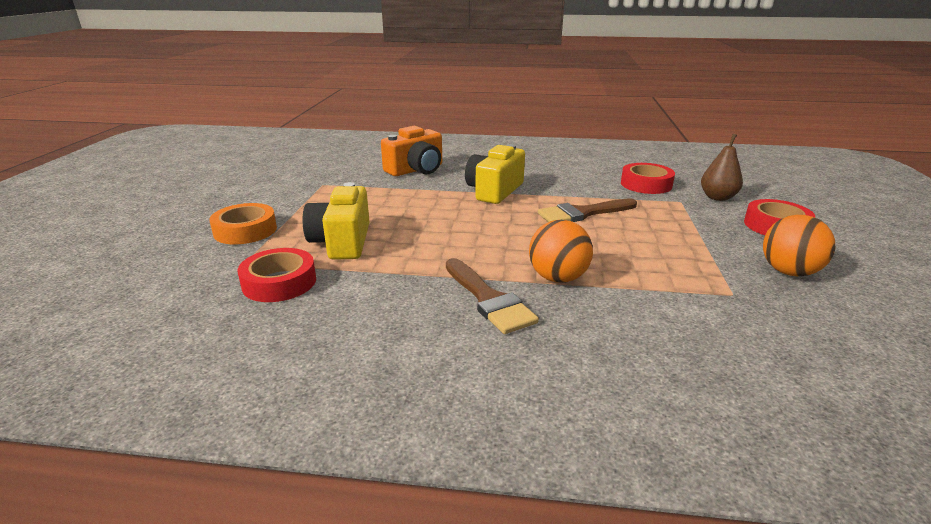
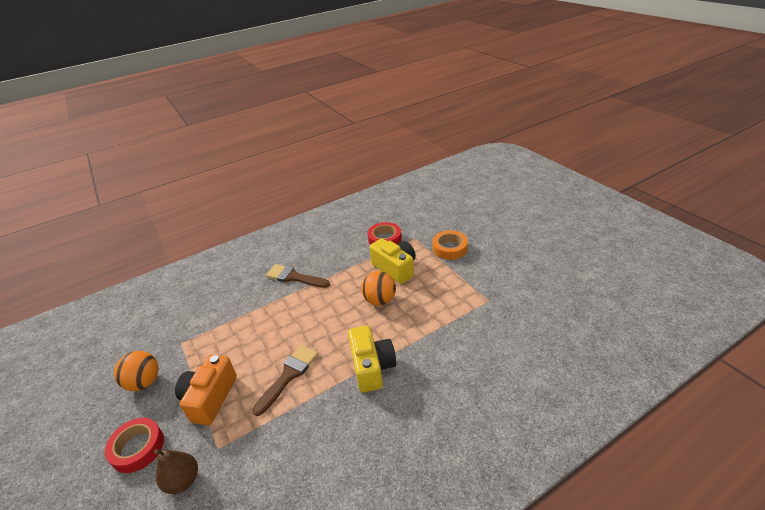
camera: 145 degrees right, 10 degrees up
(416, 170) = (463, 360): orange camera -> orange camera (210, 398)
(558, 278) = (272, 305): orange ball -> orange ball (380, 300)
(646, 184) = (255, 468): red tape -> none

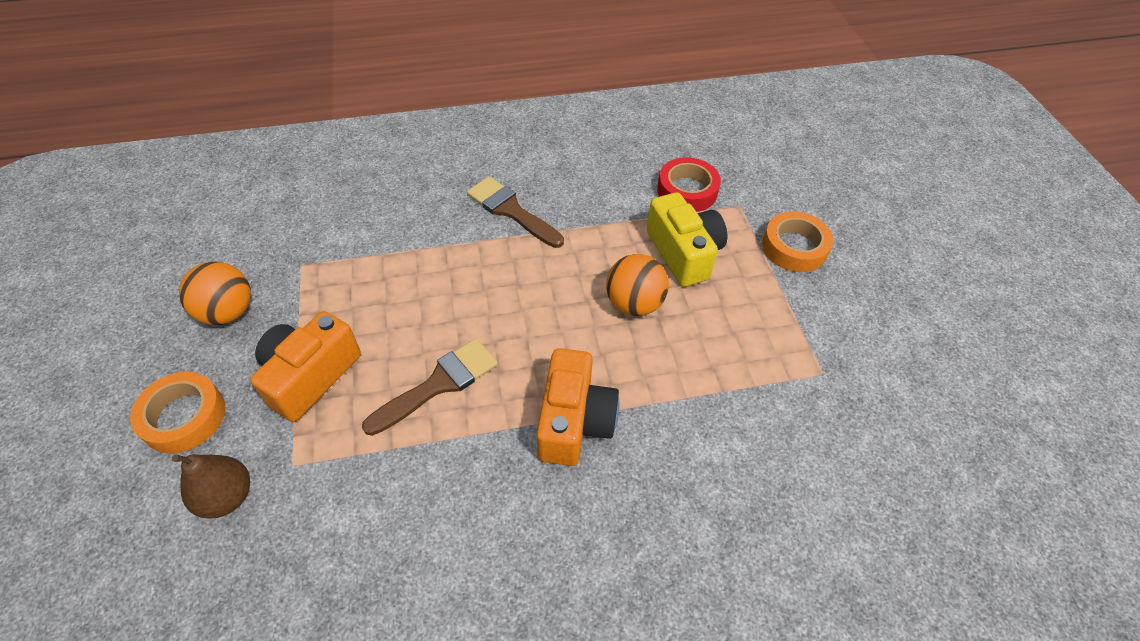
camera: 15 degrees right, 15 degrees up
(138, 448) = (184, 417): red tape -> orange tape
(372, 367) = (574, 421): yellow camera -> orange camera

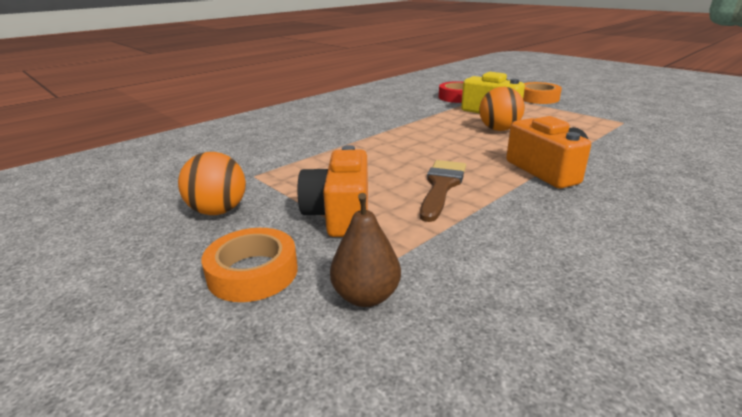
camera: 30 degrees left, 25 degrees down
(511, 211) = (373, 123): brown brush -> none

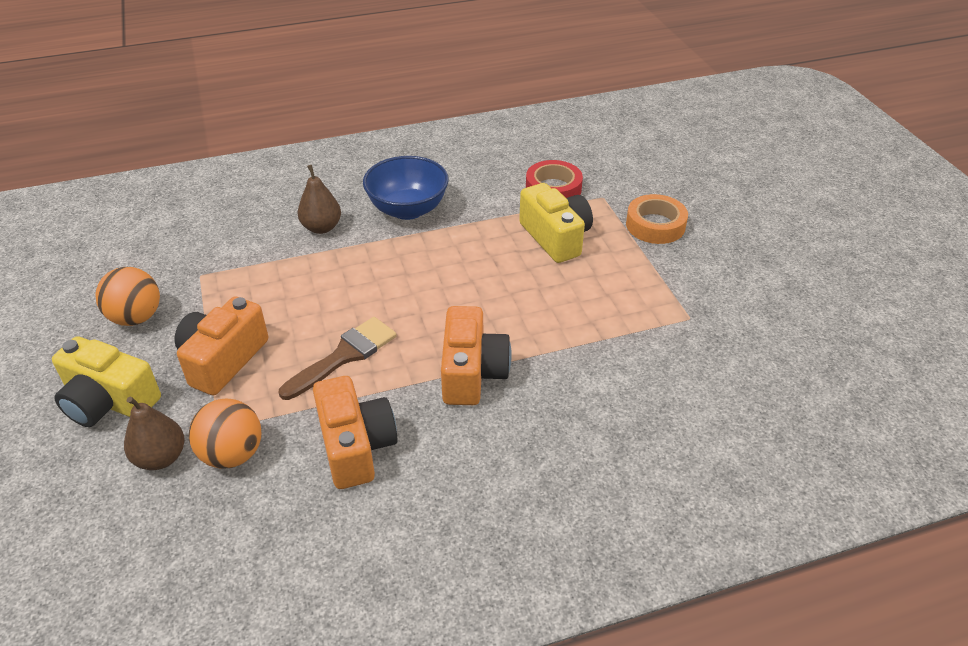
camera: 25 degrees right, 15 degrees up
(253, 272) = (109, 401): orange tape -> yellow camera
(327, 136) = (321, 227): none -> brown pear
(379, 118) = (408, 209): none -> blue bowl
(499, 129) = (515, 280): orange ball -> orange ball (232, 454)
(535, 230) = (355, 446): none -> orange camera

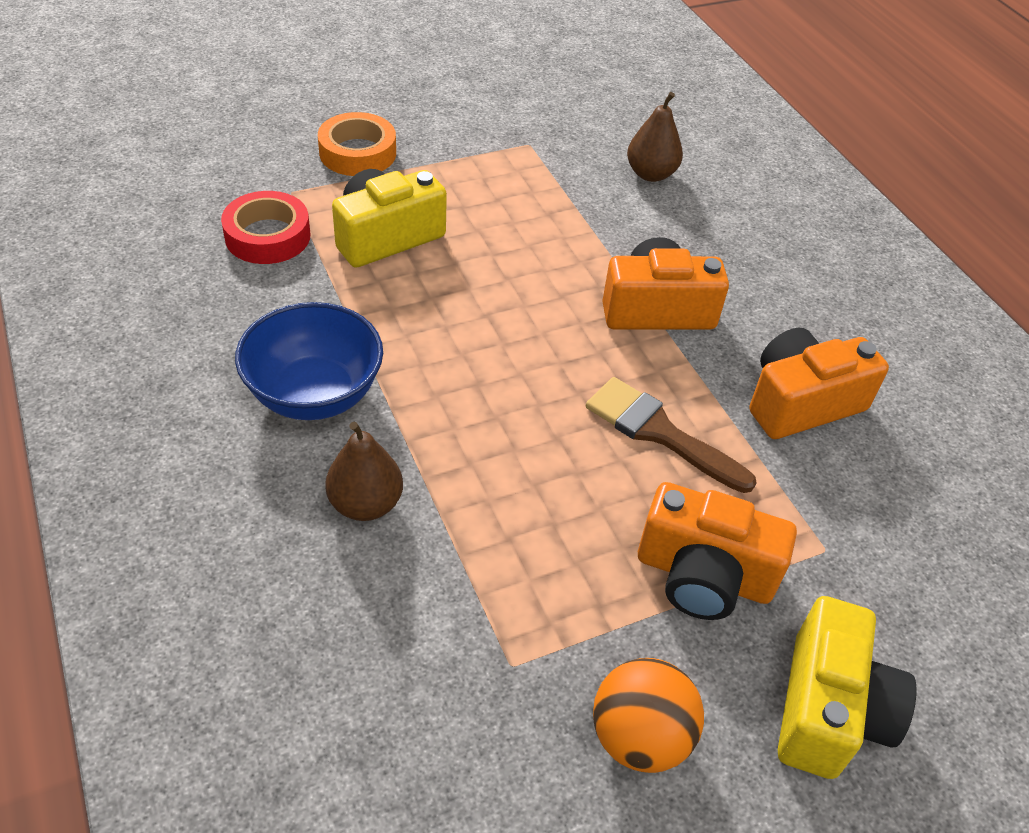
camera: 100 degrees left, 5 degrees up
(161, 458) = (896, 603): brown pear -> brown pear (650, 174)
(232, 454) = (859, 523): orange ball -> none

